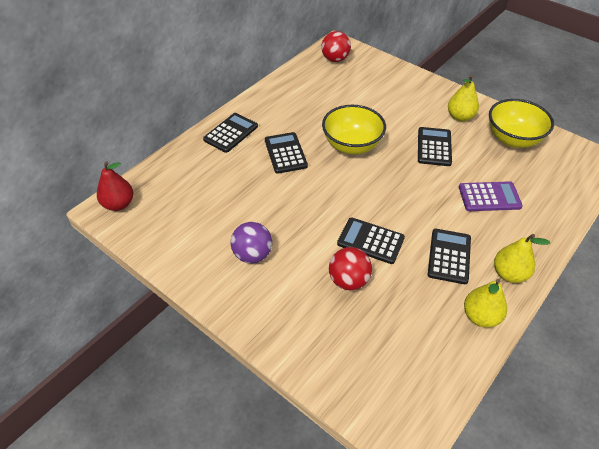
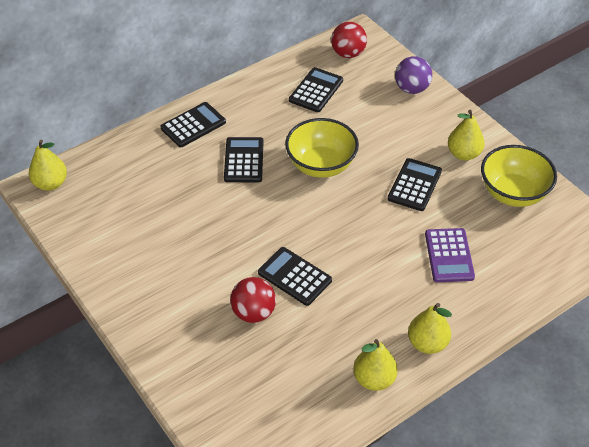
camera: 15 degrees right, 0 degrees up
(118, 204) = (51, 184): red pear -> yellow pear
(252, 255) = (166, 265): purple ball -> purple ball (411, 89)
(449, 256) = (371, 311): black calculator -> black calculator (316, 90)
(489, 197) = (449, 255): purple calculator -> purple calculator turned 75 degrees clockwise

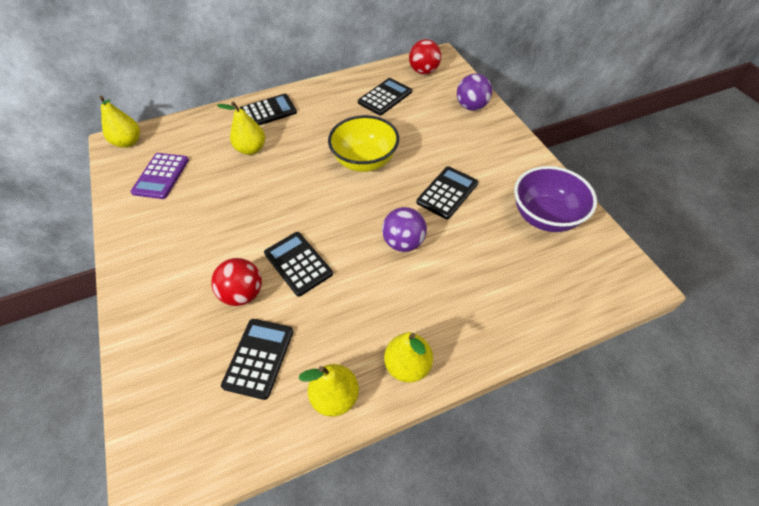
camera: 15 degrees right, 5 degrees up
(244, 160) = (297, 146): black calculator -> black calculator (259, 358)
(388, 240) = (403, 242): none -> purple ball
(449, 255) = (461, 270): purple calculator -> purple calculator (161, 176)
(463, 154) = (504, 171): yellow pear -> yellow pear (251, 149)
(513, 193) = (545, 216): yellow bowl -> purple bowl

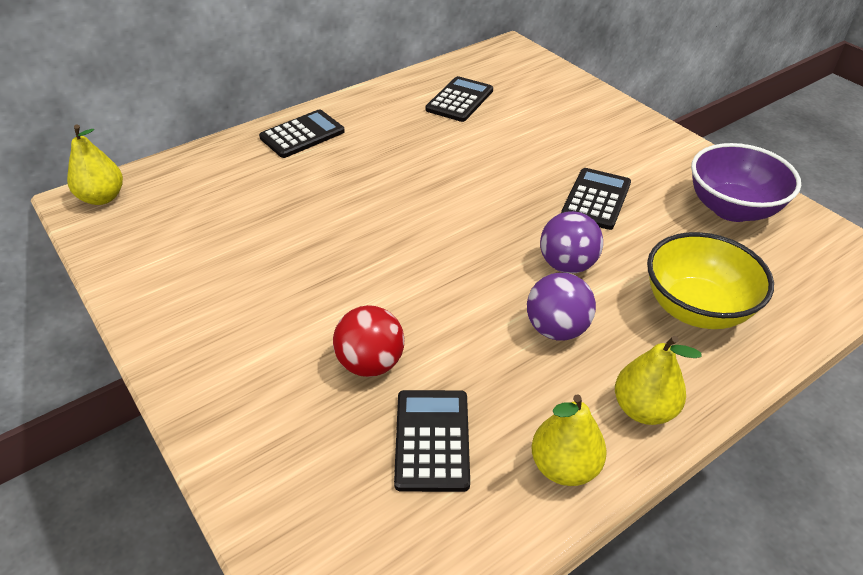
camera: 15 degrees left, 10 degrees down
(161, 176) = (175, 234): purple calculator -> none
(251, 149) = (299, 183): yellow pear -> none
(298, 263) = (433, 313): black calculator -> none
(365, 161) = (468, 177): yellow bowl -> yellow bowl (696, 309)
(424, 71) = (497, 65): red ball -> none
(471, 107) = (579, 98): purple ball -> purple ball (556, 329)

